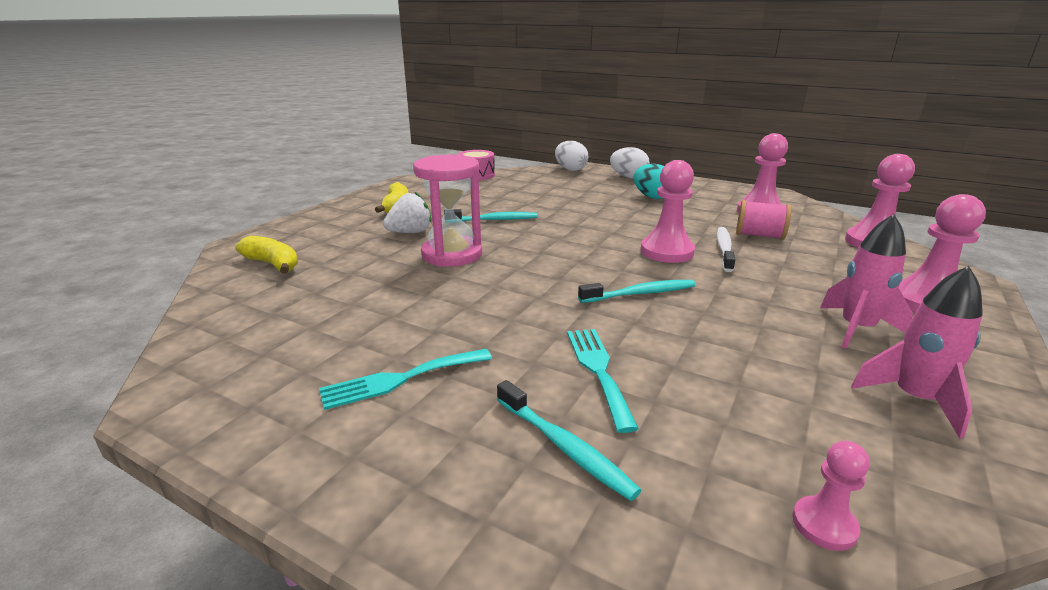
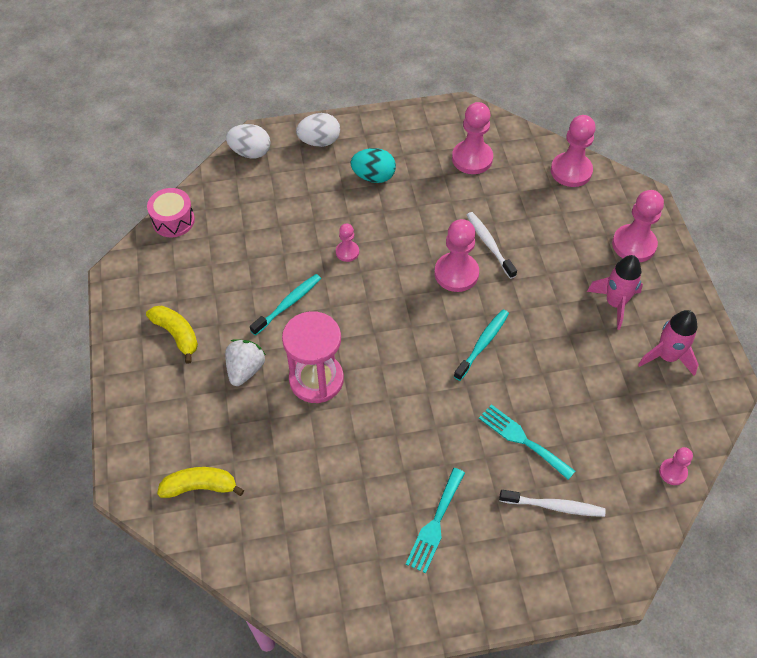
camera: 40 degrees left, 30 degrees up
(564, 447) = (554, 506): turquoise toothbrush -> white toothbrush
(579, 216) = (347, 252): none -> pink pawn
(759, 235) = (497, 205): pink spool -> none

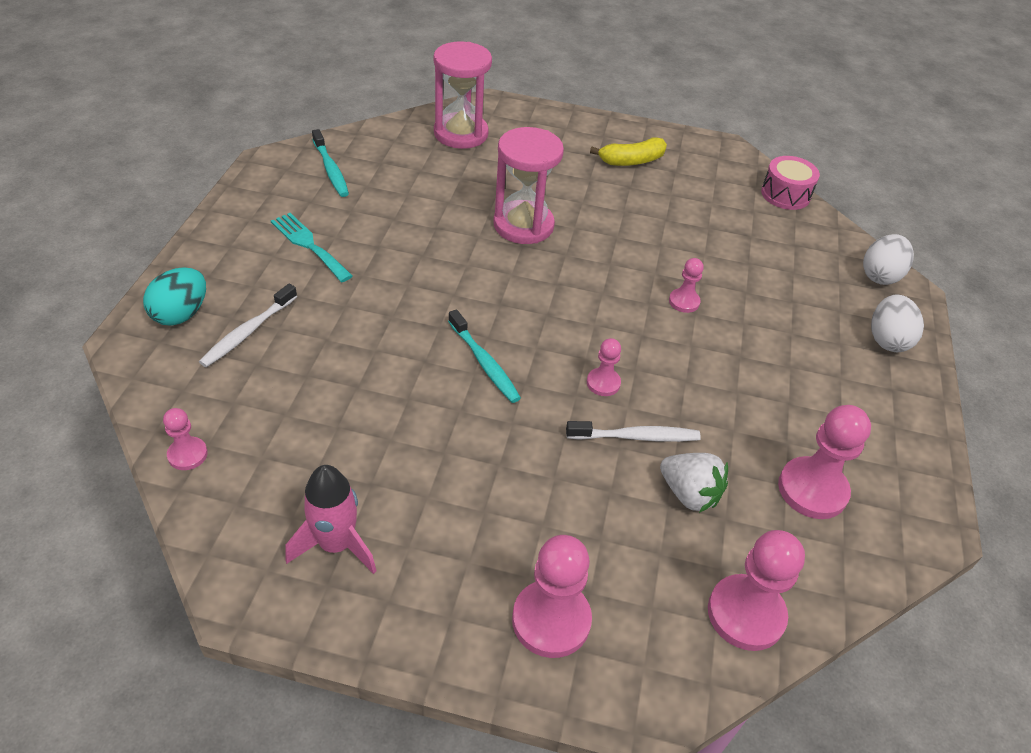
camera: 110 degrees right, 10 degrees down
(200, 487) = (461, 134): yellow banana -> pink hourglass
(245, 369) = (565, 187): white strawberry -> white strawberry (689, 494)
(288, 304) = (630, 236): turquoise toothbrush -> turquoise toothbrush (331, 169)
(373, 177) = (805, 368): turquoise egg -> turquoise egg (181, 314)
(456, 273) = (603, 383): pink pawn -> pink pawn, size x0.54
(522, 439) = (340, 342): turquoise fork -> none
(615, 303) = (459, 531): pink rocket -> none

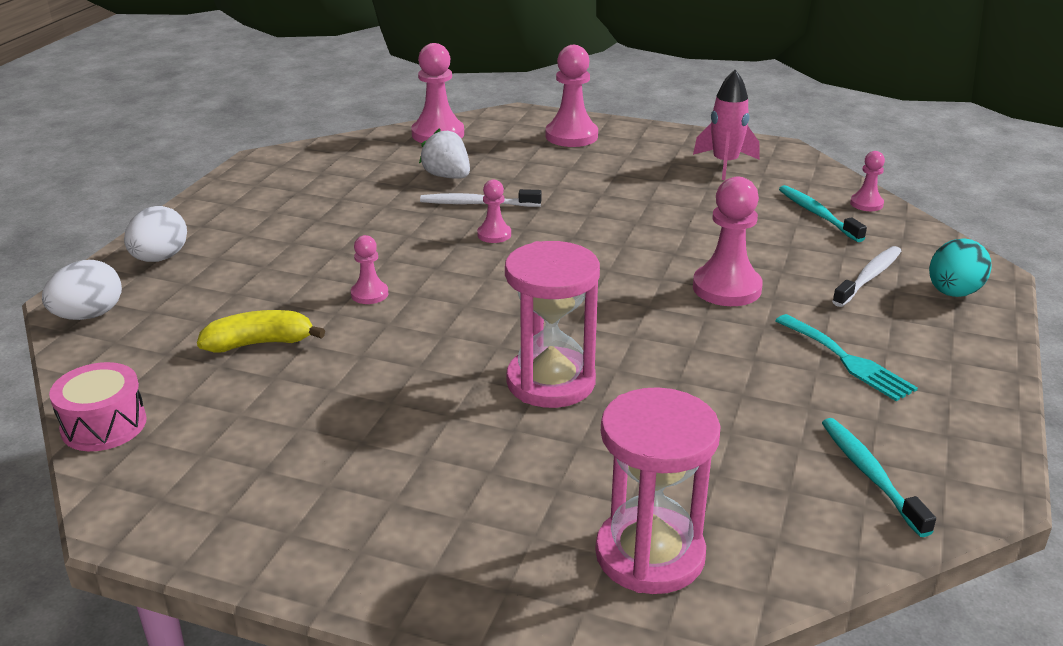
camera: 170 degrees left, 15 degrees down
(484, 363) = (612, 250): turquoise toothbrush -> turquoise toothbrush (817, 214)
(631, 161) = (332, 490): yellow banana -> yellow banana (260, 343)
(812, 490) = (343, 176): pink pawn -> pink pawn (726, 288)

